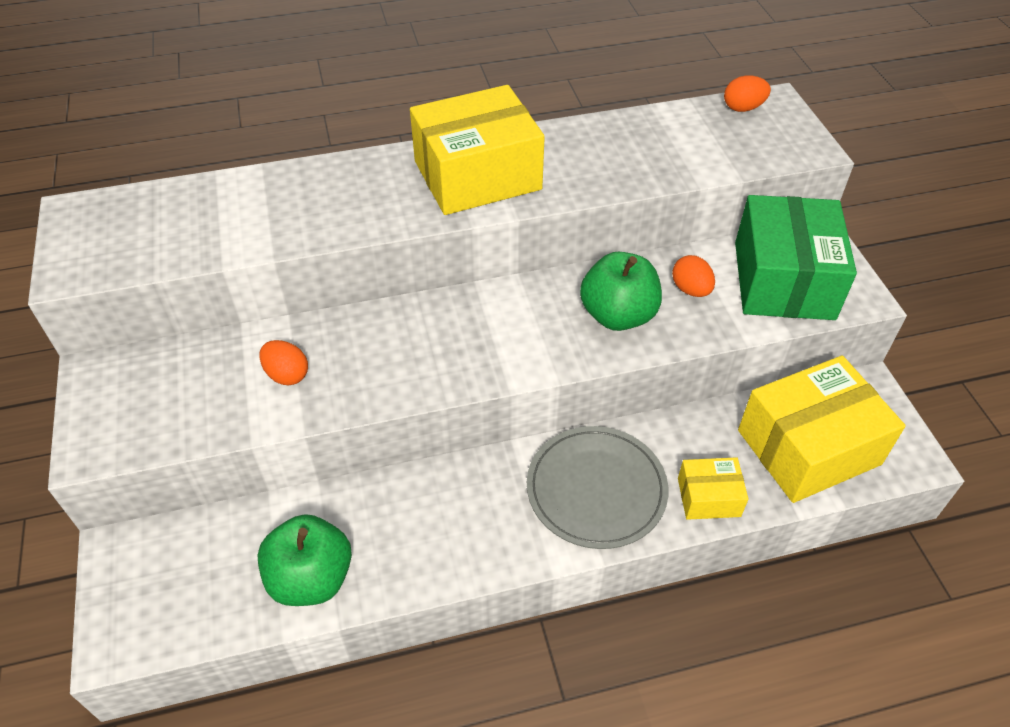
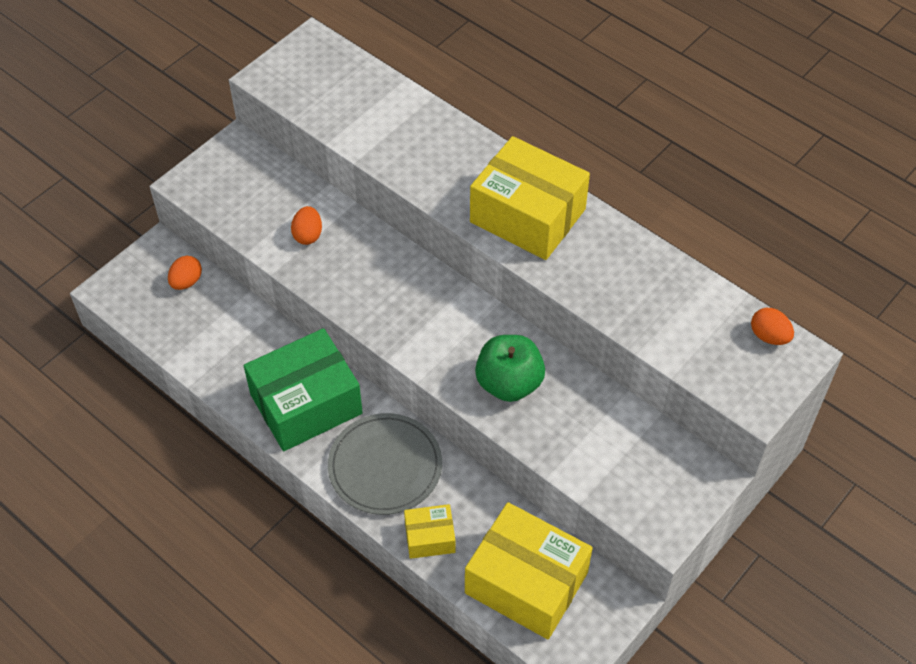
camera: 55 degrees right, 5 degrees up
(311, 578) = (208, 352): green apple -> none
(691, 289) = (574, 415): orange egg -> orange egg (186, 282)
(708, 497) = (430, 537): yellow box -> yellow box turned 60 degrees counterclockwise
(783, 280) = (638, 472): green box -> green box (306, 404)

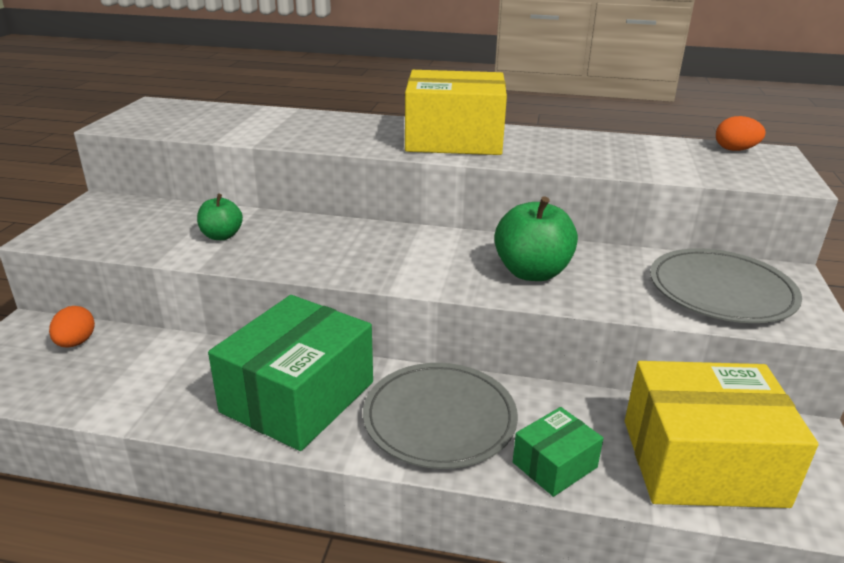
camera: 30 degrees left, 25 degrees down
(308, 235) = (221, 236): orange egg -> green apple
(430, 537) = (554, 465): yellow box -> green box
(635, 469) = (721, 290): none -> grey plate

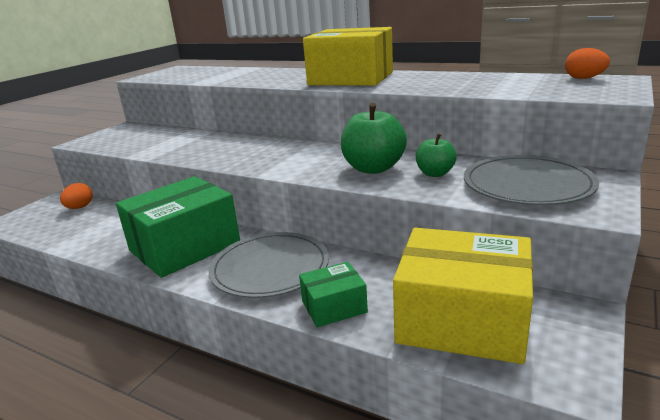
camera: 20 degrees right, 5 degrees down
(221, 236) = (179, 143): green apple -> green apple (435, 173)

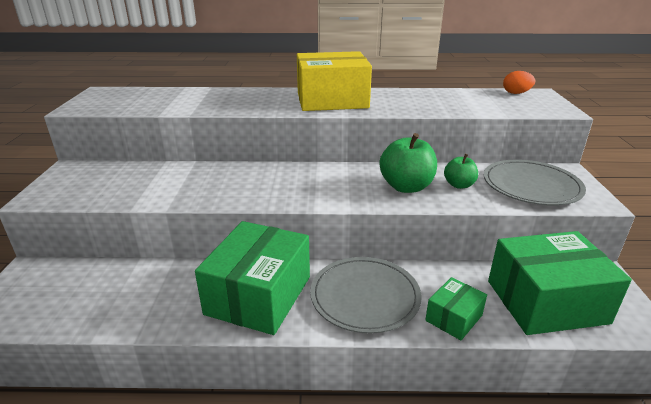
camera: 30 degrees left, 5 degrees up
(80, 207) = (73, 277): orange egg -> none
(462, 320) = (546, 301): yellow box -> green box

